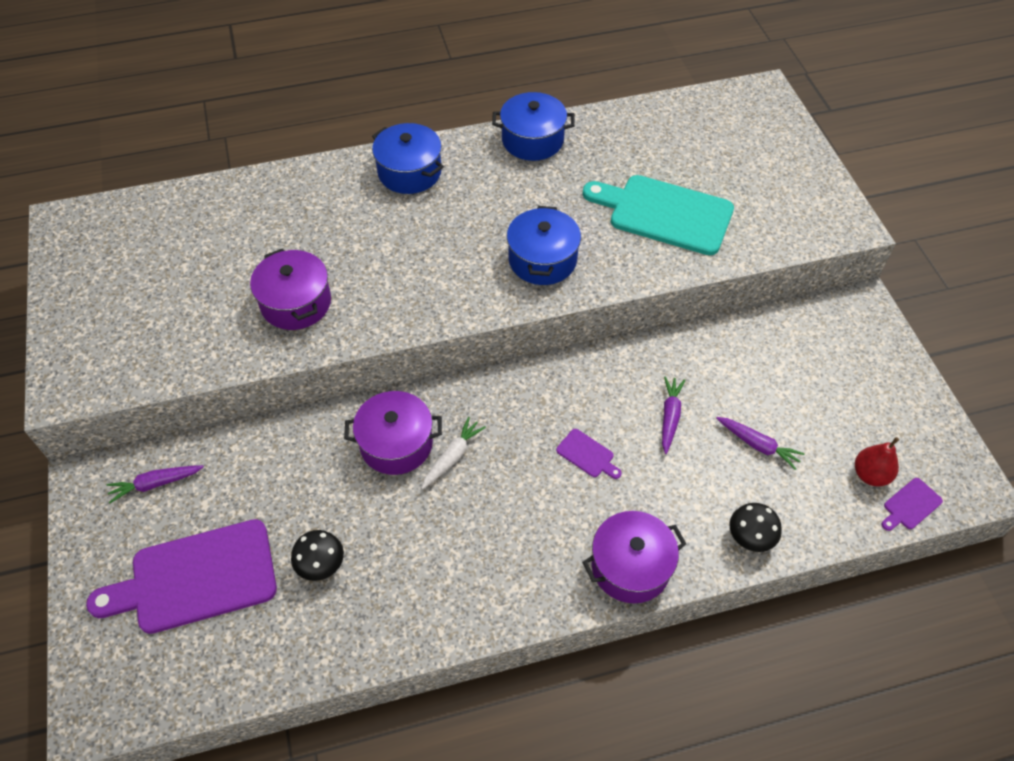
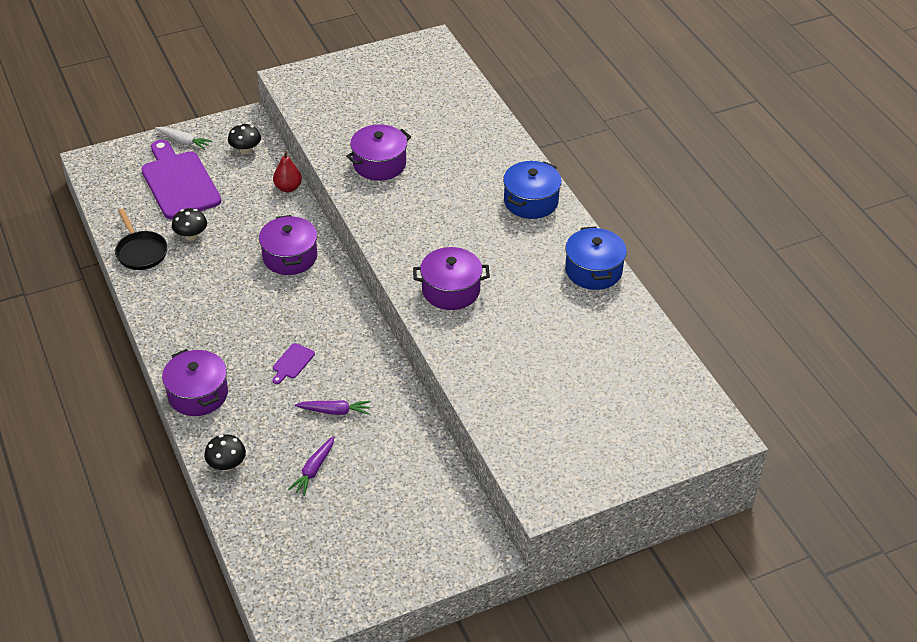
camera: 80 degrees right, 10 degrees down
(155, 484) = (245, 150): purple carrot -> black mushroom
(336, 637) = (140, 252): none -> black pan
(452, 456) = (282, 288): white carrot -> white carrot (183, 141)
(542, 260) = (451, 290): blue pot -> purple pot
(665, 213) = (524, 364): turquoise cutting board -> none
(870, 475) = (292, 547): red pear -> red pear (288, 188)
(910, 505) = (265, 575): purple cutting board -> none

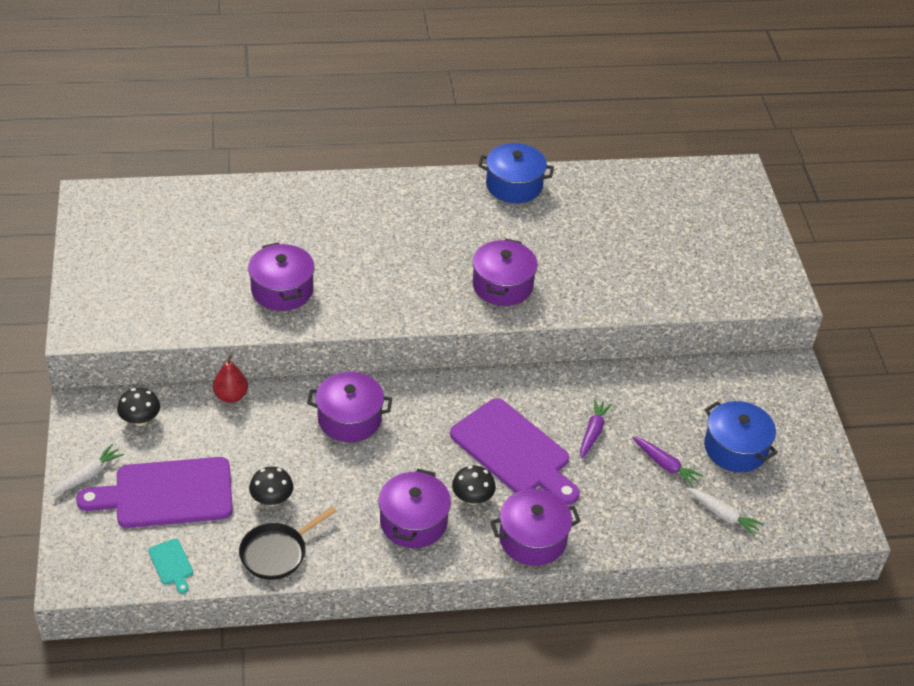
camera: 75 degrees left, 0 degrees up
(115, 202) = (171, 564): none -> turquoise cutting board
(140, 252) = (277, 552): black pan -> black pan turned 150 degrees clockwise
(194, 318) = (413, 522): none -> purple pot
(227, 465) = (640, 533): black mushroom -> black mushroom (472, 498)
(267, 522) = (723, 515): none -> white carrot
(292, 363) = (513, 451): purple cutting board -> purple cutting board, size x2.43
(531, 201) = (398, 197): blue pot -> blue pot (735, 448)

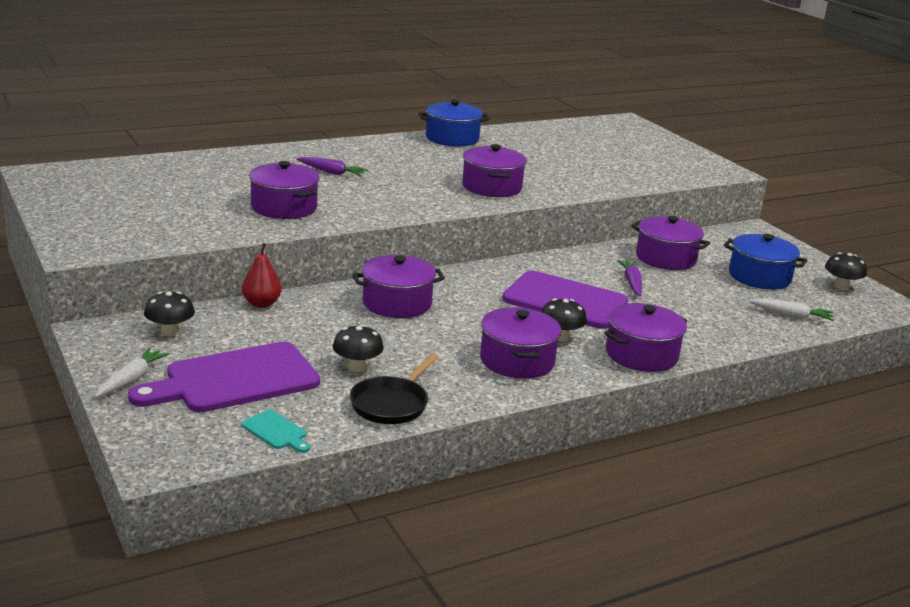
camera: 20 degrees left, 20 degrees down
(655, 399) = (665, 258): none -> purple pot
(665, 465) = (712, 293): purple carrot -> purple carrot (331, 172)
(814, 481) = (841, 286): none -> black mushroom

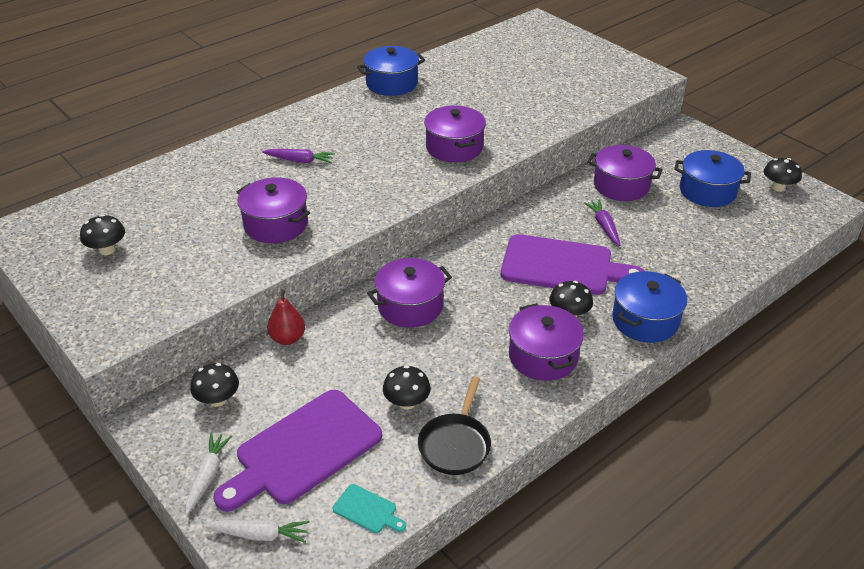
camera: 10 degrees left, 15 degrees up
(114, 198) = (107, 250): none -> black mushroom
(641, 354) = (645, 320): purple pot -> blue pot
(791, 315) = (750, 236): white carrot -> white carrot (260, 535)

